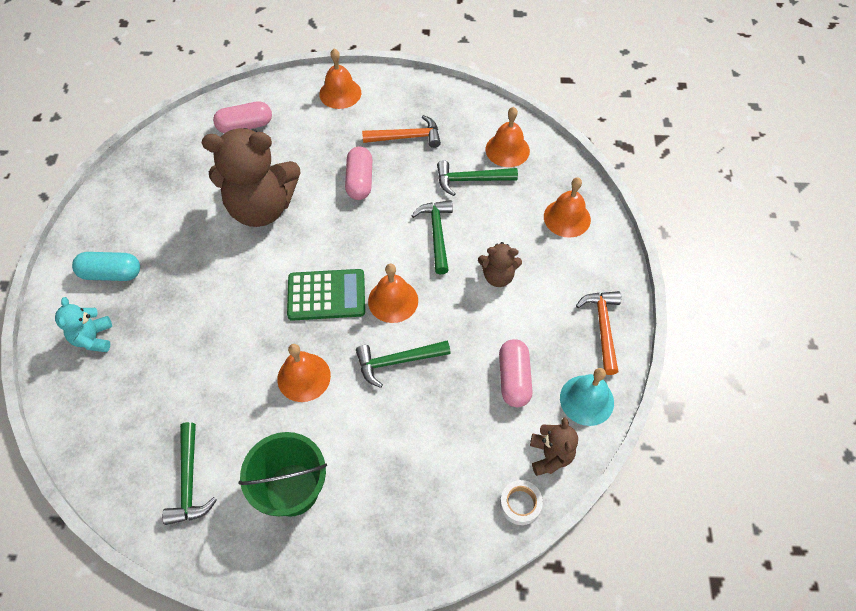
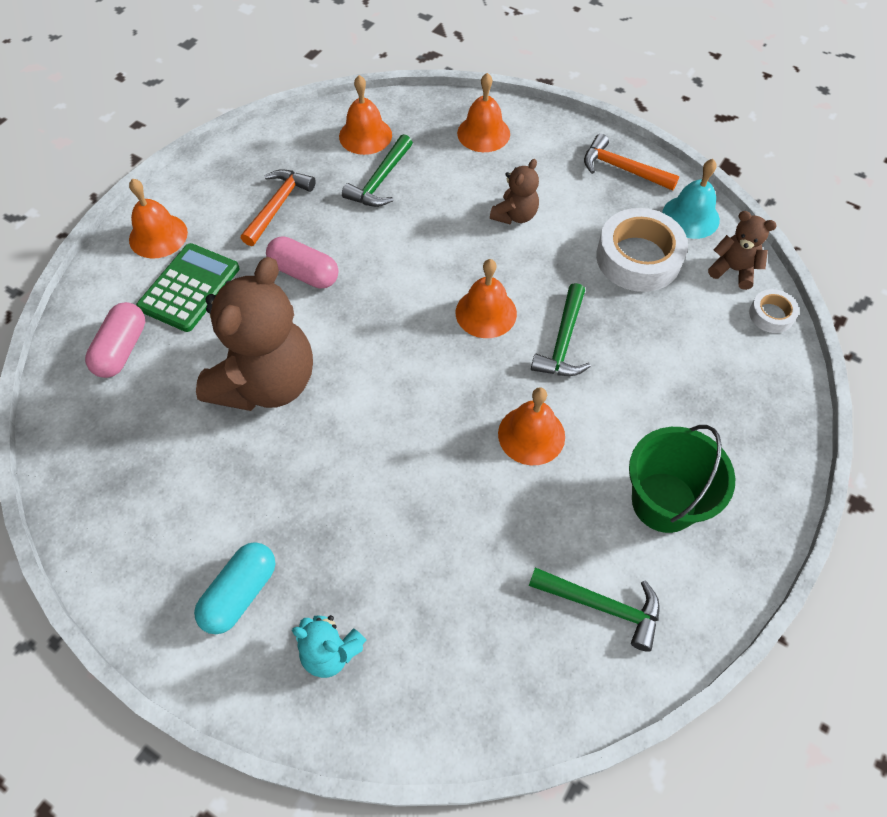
camera: 60 degrees left, 0 degrees up
(326, 295) = (438, 369): green calculator -> green calculator (189, 288)
(437, 234) = (428, 239): green hammer -> none
(513, 379) = (638, 258): pink capsule -> white tape

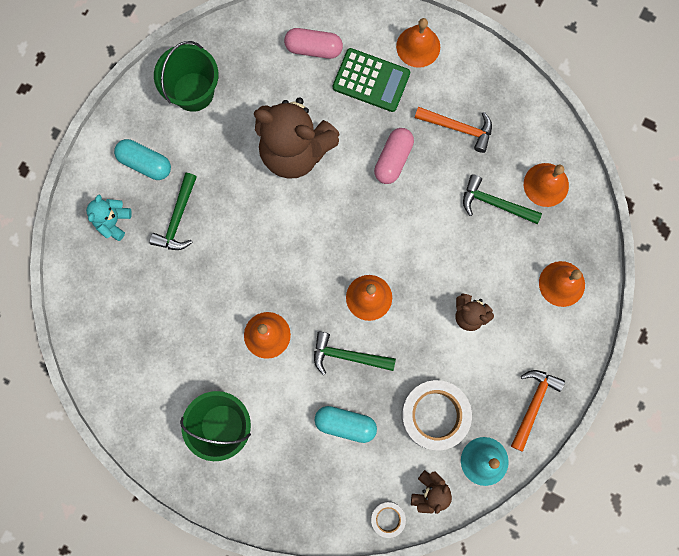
camera: 85 degrees right, 20 degrees up
(139, 513) = (193, 92): none -> green bucket
(602, 606) = (148, 383): green hammer -> green hammer (177, 218)
(654, 351) = (345, 424): none -> turquoise capsule

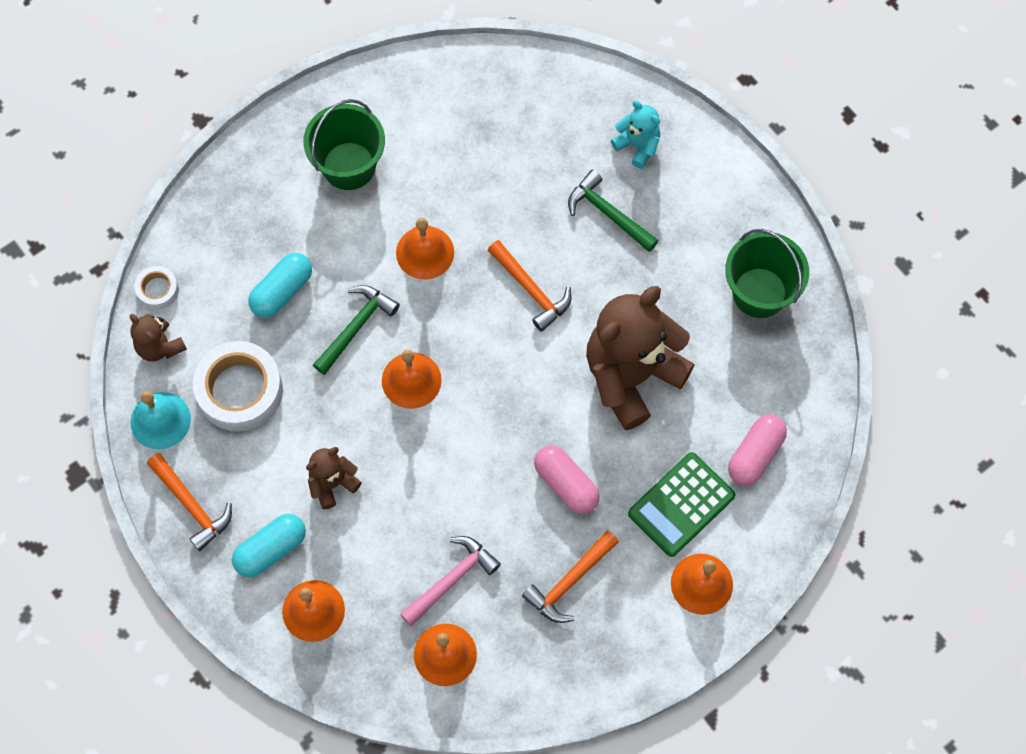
camera: 115 degrees right, 10 degrees down
(145, 163) = (692, 205): turquoise capsule -> turquoise capsule (271, 549)
(262, 246) = (531, 290): none -> orange hammer
(495, 203) = (452, 579): green hammer -> pink hammer

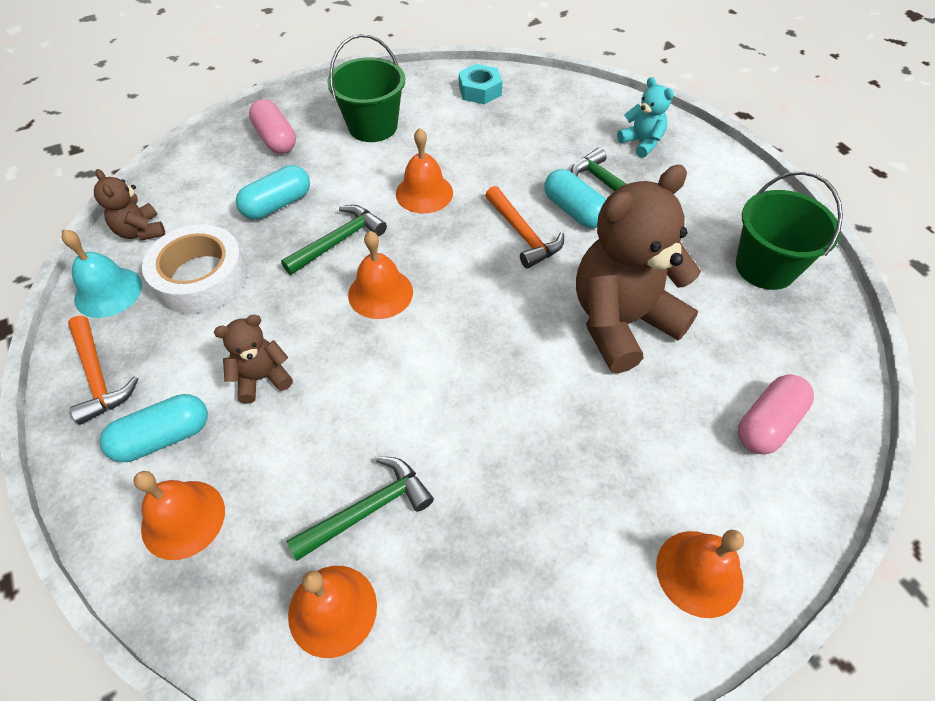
camera: 10 degrees right, 15 degrees down
(158, 290) = (162, 189): white tape -> none
(452, 579) = (368, 510): pink hammer -> green hammer
(454, 90) = (480, 90): none -> turquoise nut
(566, 484) = (532, 420): pink capsule -> pink capsule (275, 139)
(569, 581) = (519, 539): orange hammer -> none
(577, 252) = (574, 211): none -> turquoise capsule
(681, 505) = (674, 467): green calculator -> none

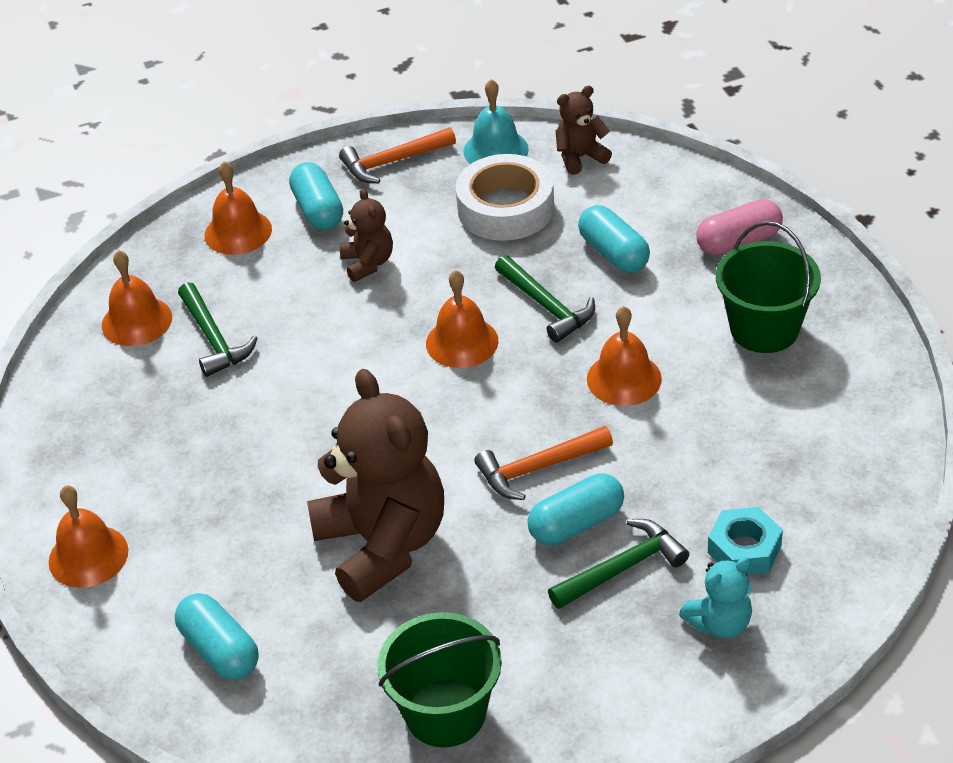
camera: 100 degrees right, 10 degrees down
(480, 90) = (854, 443): turquoise nut -> turquoise nut (744, 549)
(767, 423) = (220, 650): pink capsule -> turquoise capsule

